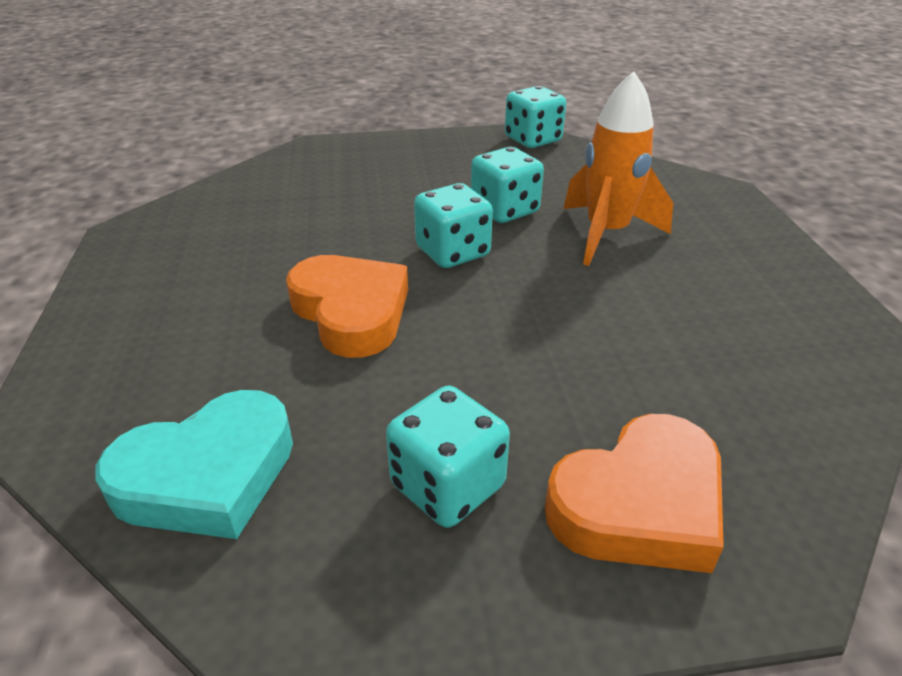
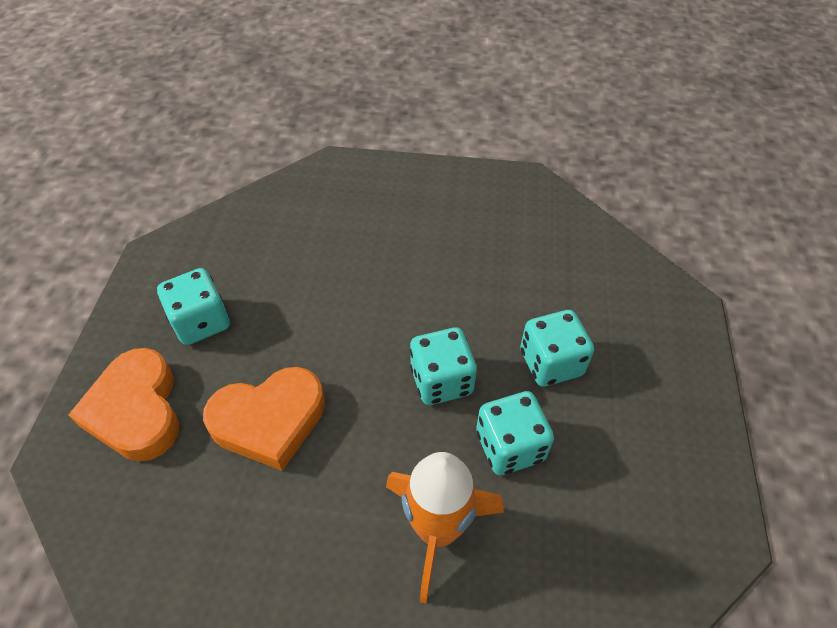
camera: 105 degrees right, 15 degrees up
(208, 475) = (262, 226): turquoise heart -> none
(351, 312) = (379, 299): orange heart -> orange heart (269, 421)
(533, 139) = (701, 542): turquoise dice -> turquoise dice (551, 363)

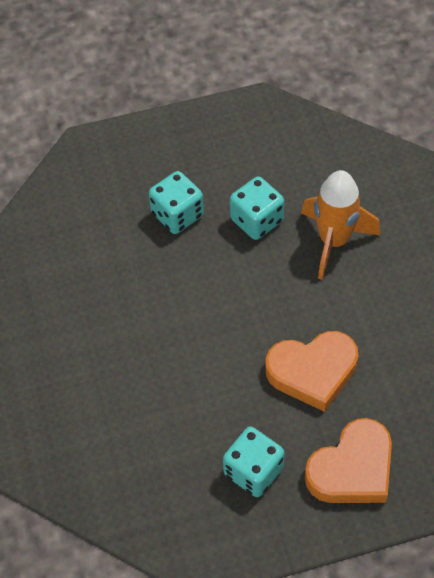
camera: 110 degrees left, 5 degrees up
(269, 421) = (312, 372): orange heart -> orange heart turned 120 degrees clockwise
(441, 381) = (225, 276): turquoise dice -> none

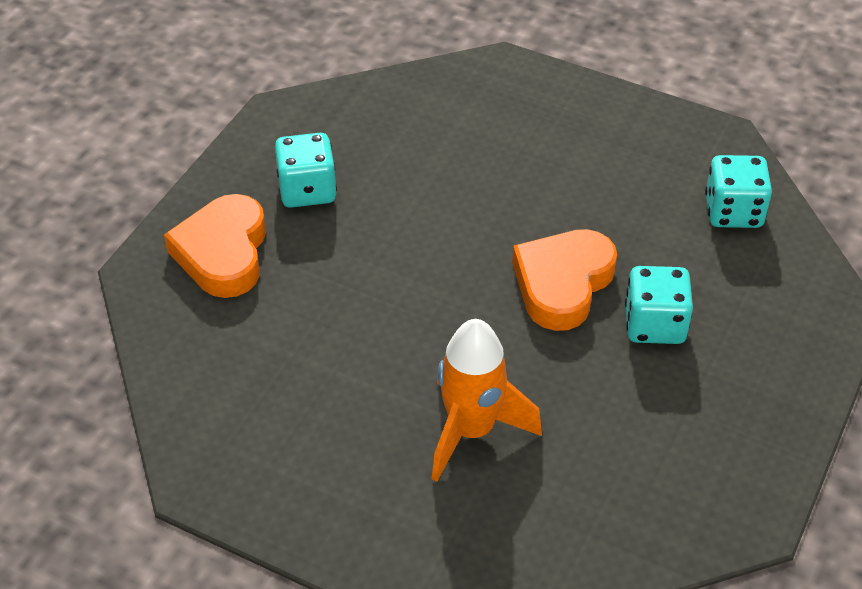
camera: 130 degrees right, 10 degrees down
(256, 220) = (574, 385): turquoise dice -> turquoise dice (733, 212)
(312, 372) = (345, 296): orange heart -> orange heart (562, 284)

